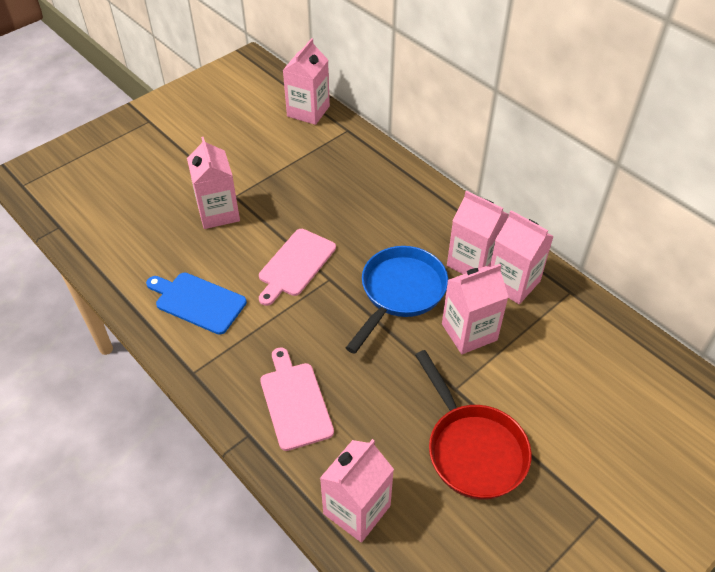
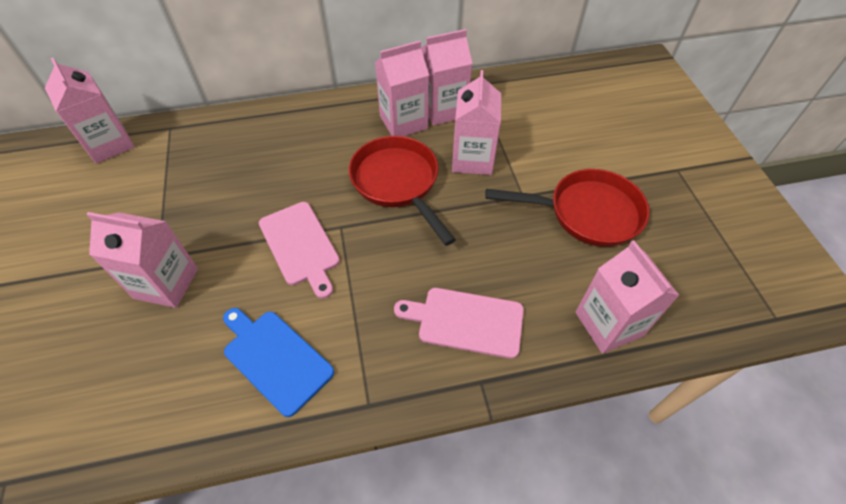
camera: 60 degrees left, 5 degrees up
(197, 302) = (275, 358): blue cutting board -> blue cutting board turned 75 degrees clockwise
(400, 293) = (398, 183): blue pan -> red pan

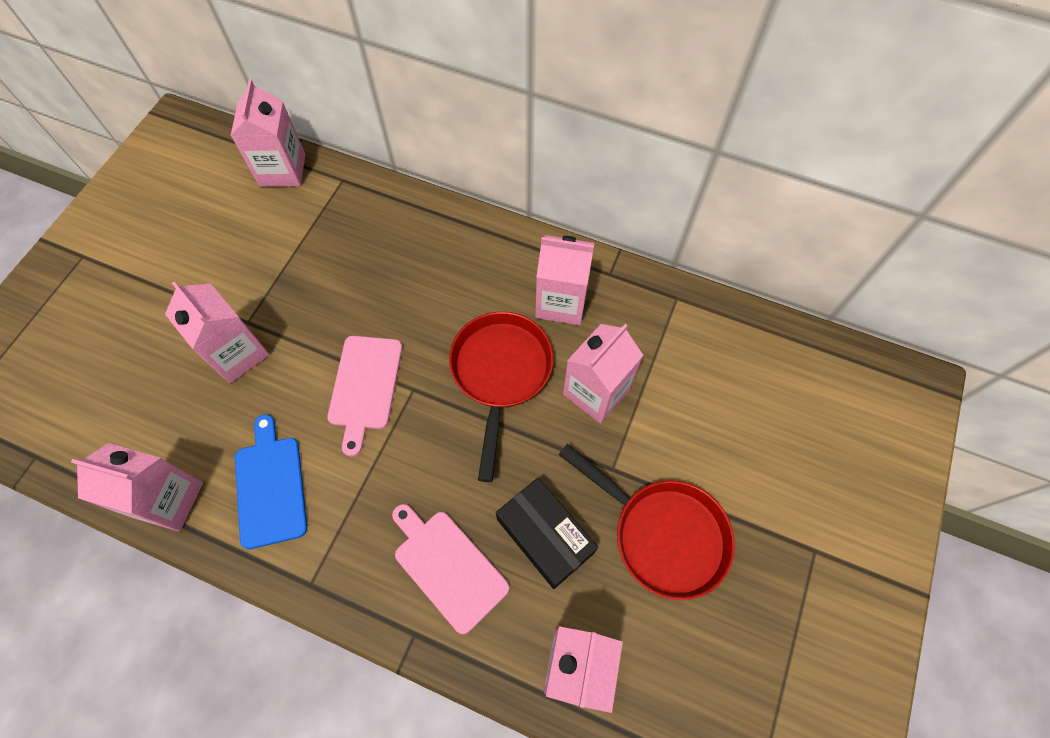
camera: 35 degrees right, 10 degrees up
(443, 110) = (614, 310): pink carton -> pink carton (169, 499)
(516, 260) = (545, 536): none -> black box

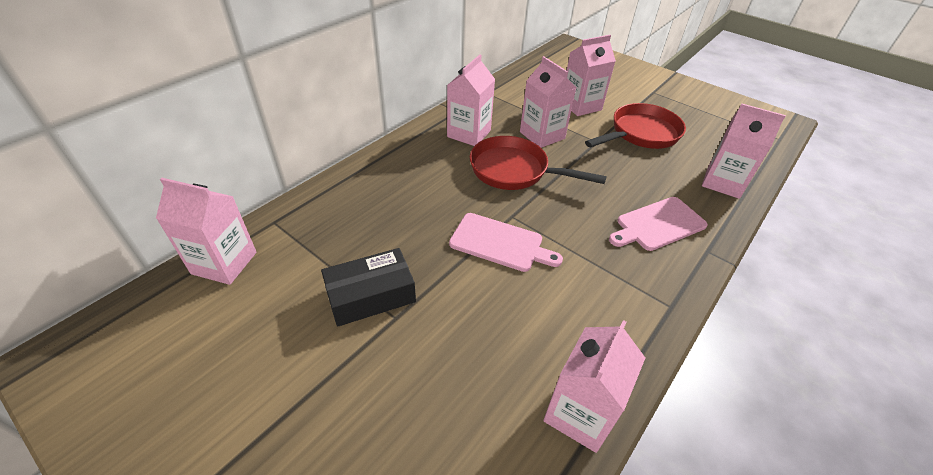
camera: 75 degrees left, 20 degrees down
(237, 353) = (429, 330): pink carton -> pink carton (581, 106)
(270, 486) = (579, 322): blue cutting board -> none
(545, 536) = (638, 177): black box -> black box (371, 295)

